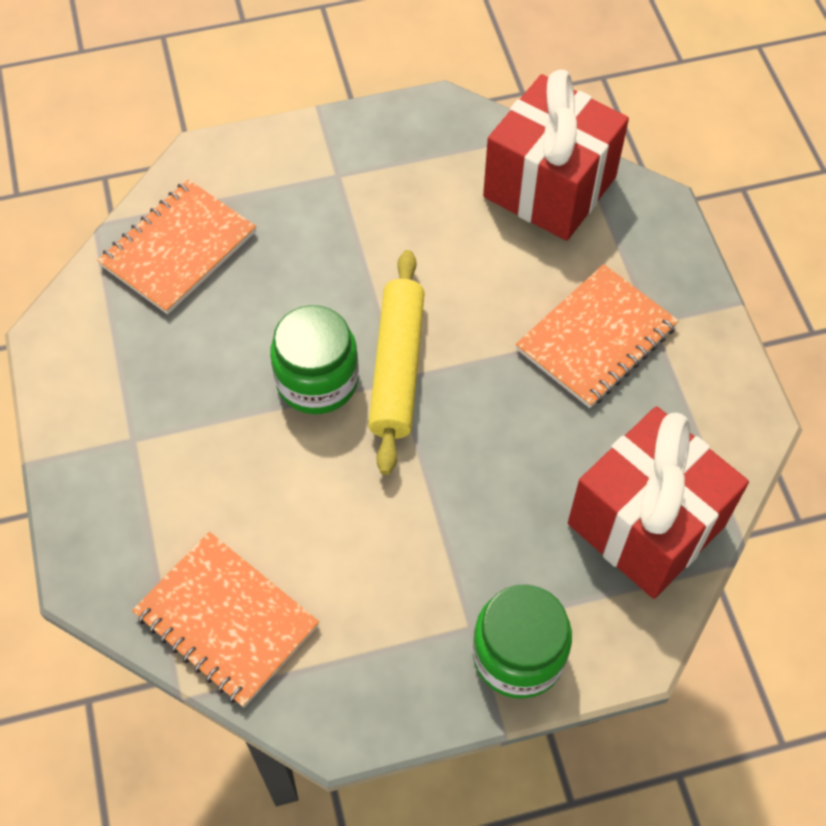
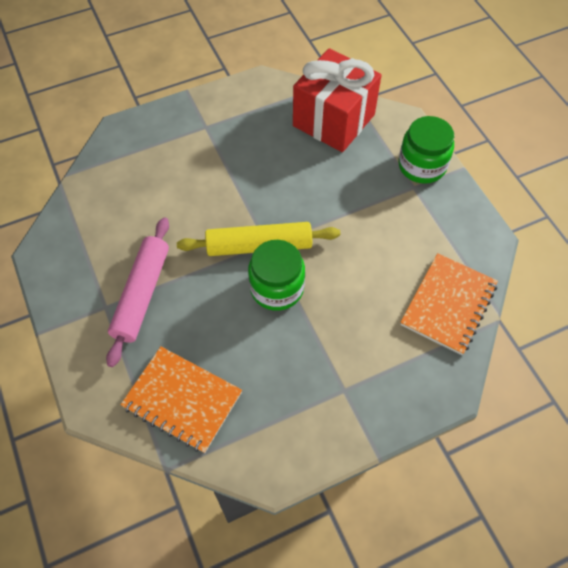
camera: 100 degrees left, 0 degrees up
(347, 216) = (142, 294): none -> pink rolling pin
(549, 187) = (109, 183): red gift -> none
(596, 338) = (221, 150): orange notebook -> none

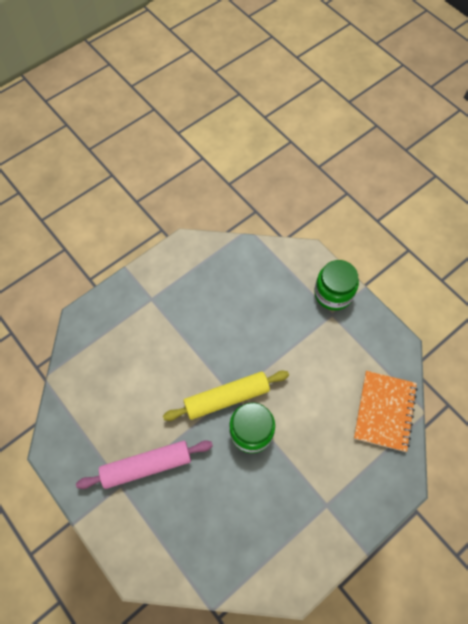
camera: 15 degrees left, 5 degrees up
(142, 294) = (147, 466): pink rolling pin -> pink rolling pin turned 75 degrees clockwise
(182, 400) = (206, 549): orange notebook -> none
(333, 120) = (253, 268): red gift -> none

